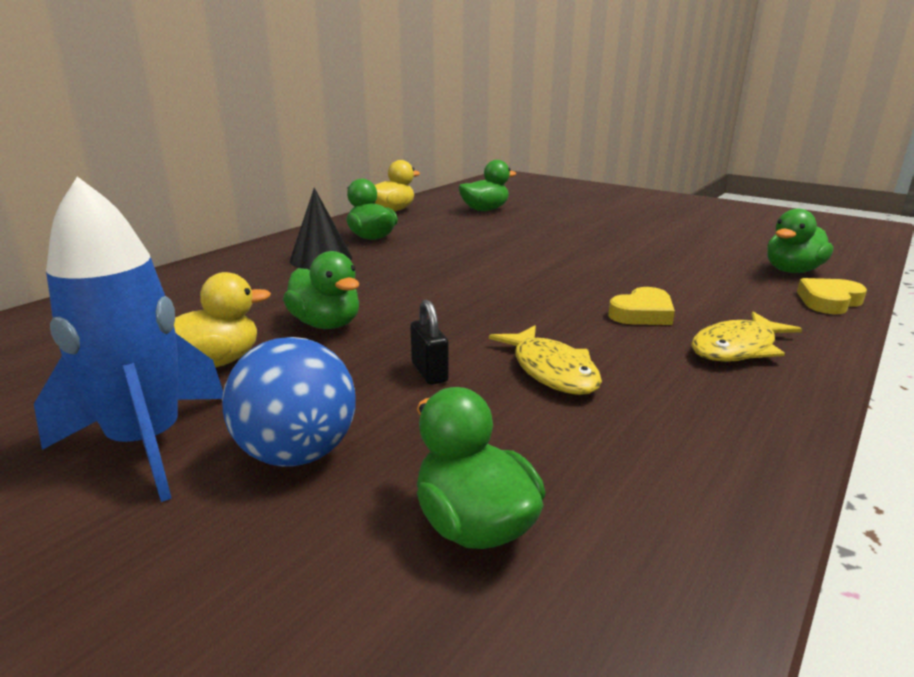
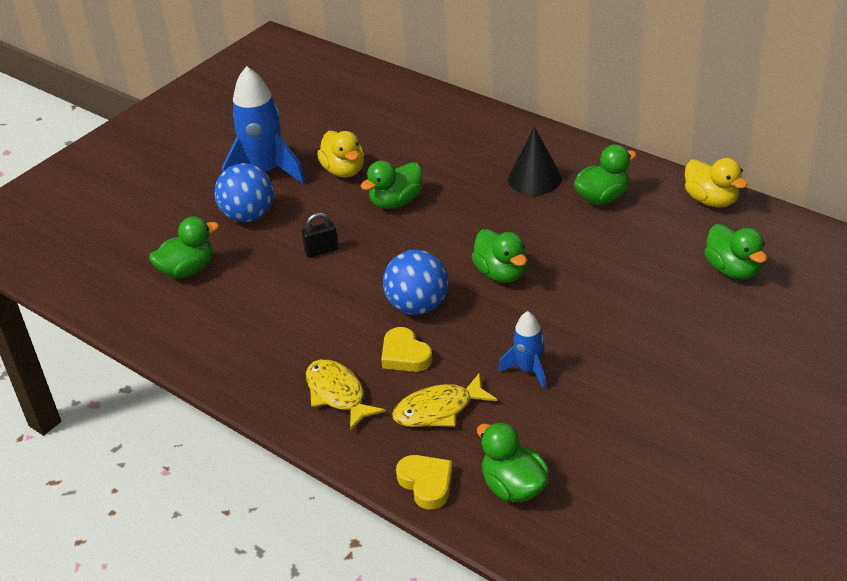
camera: 95 degrees right, 15 degrees up
(489, 273) = (501, 274): none -> green duck
(551, 370) = (317, 300): yellow fish -> yellow fish (438, 410)
(552, 308) = (417, 306): none -> blue ball
(636, 264) = (528, 370): none -> blue rocket

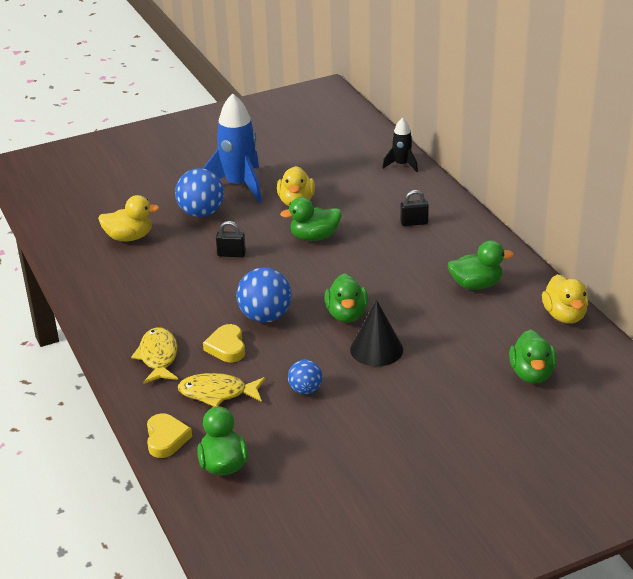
camera: 25 degrees right, 5 degrees down
(188, 270) = (129, 237): green duck -> yellow duck
(421, 97) = (401, 165): none -> black rocket
(486, 154) = (414, 223): none -> black padlock
(528, 370) = (305, 390): blue rocket -> blue ball
(534, 179) = (435, 253): black cone -> black cone (376, 349)

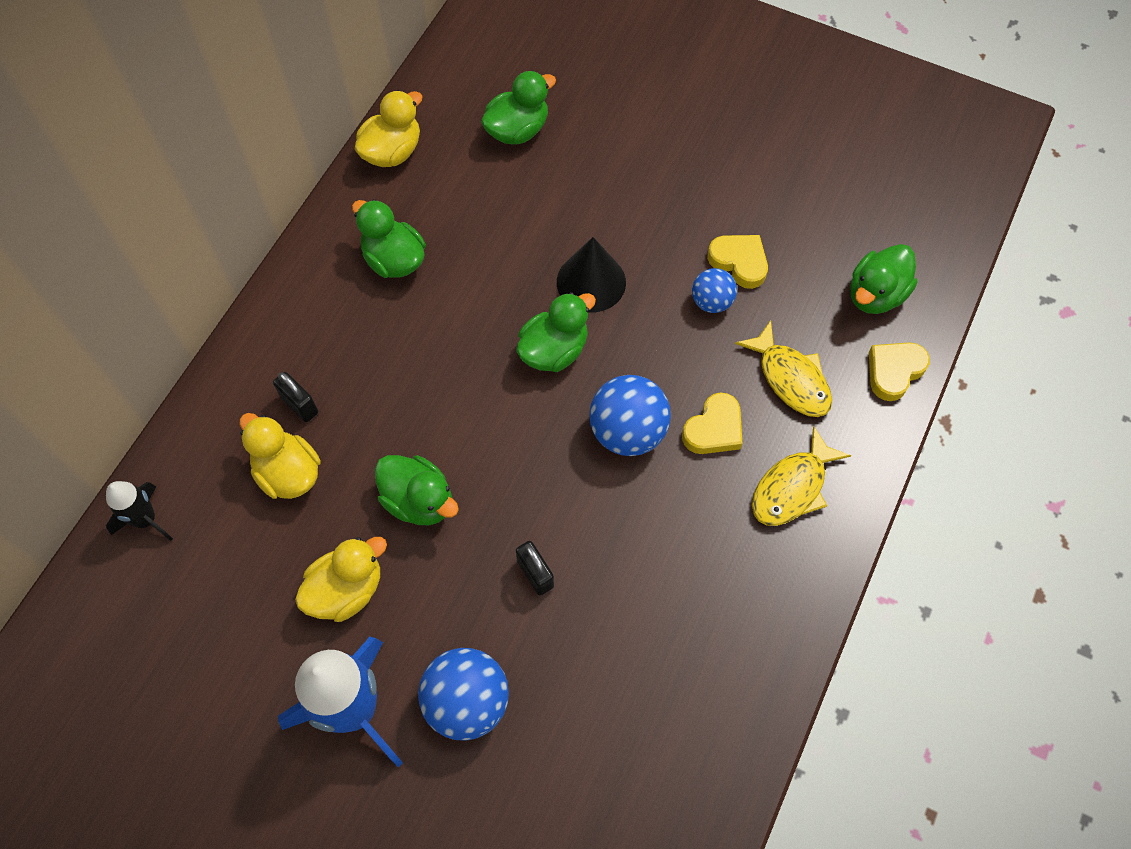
camera: 130 degrees left, 30 degrees up
(129, 237) = (601, 752): yellow duck -> yellow duck (288, 473)
(319, 417) = (739, 262): none -> yellow heart

